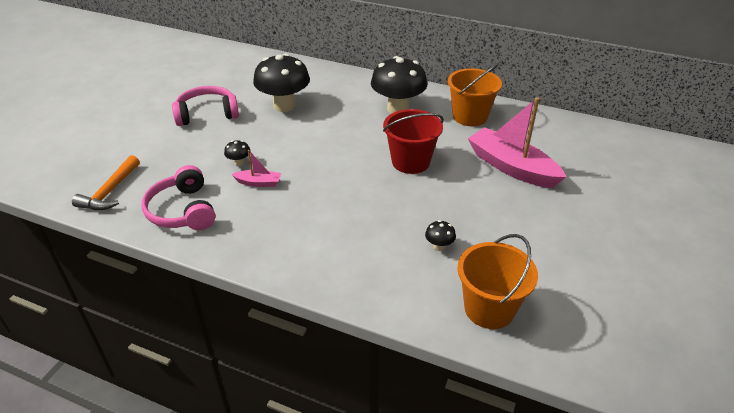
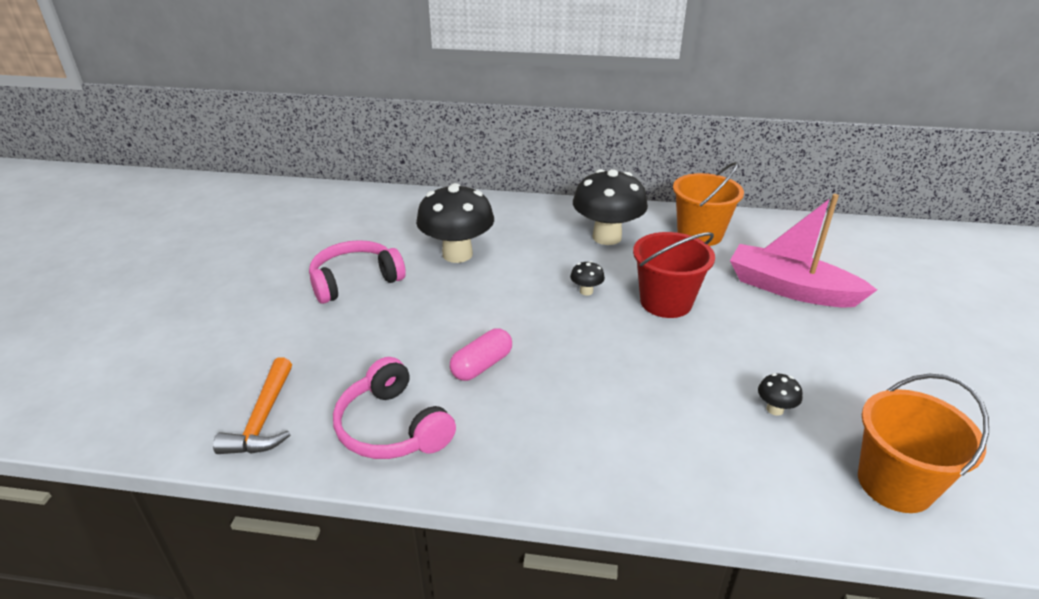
camera: 15 degrees left, 5 degrees down
(239, 163) = (438, 342): black mushroom -> black mushroom (586, 291)
(258, 183) = (482, 365): pink boat -> pink capsule

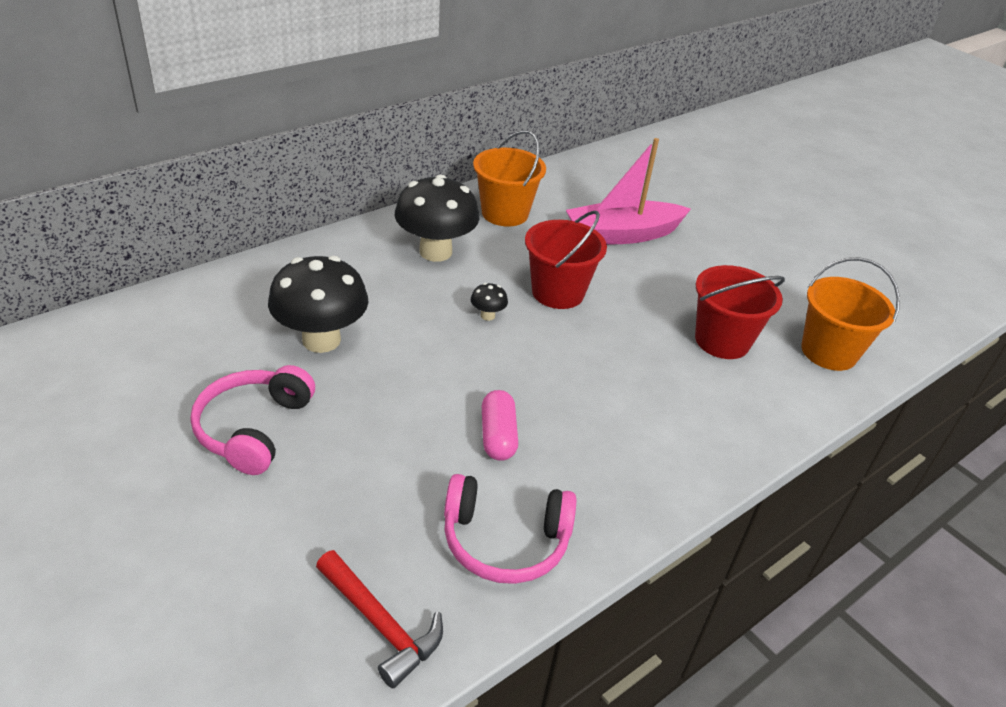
camera: 50 degrees left, 5 degrees up
(263, 419) = (380, 624): orange hammer -> red hammer
(775, 409) = (722, 341): black mushroom -> red bucket

